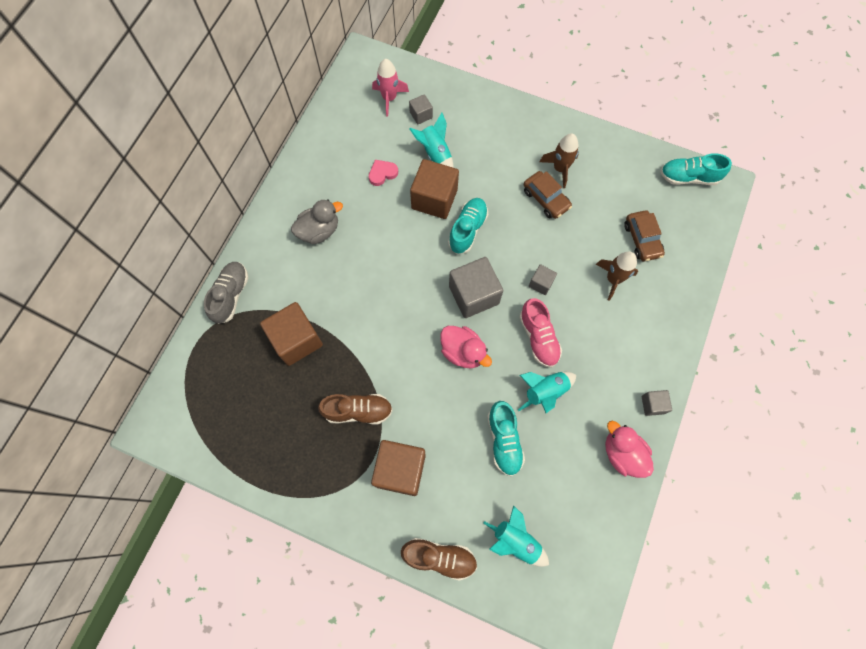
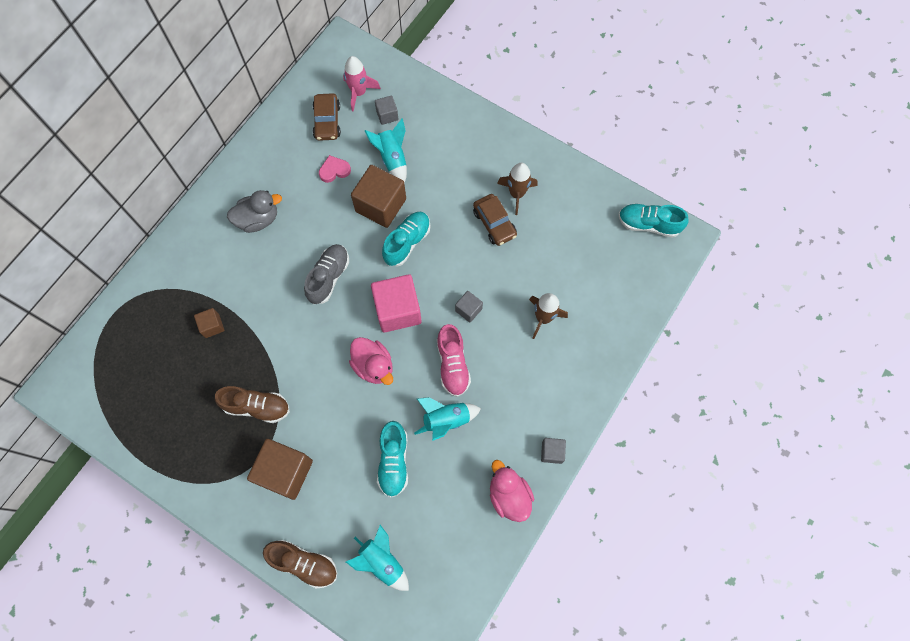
camera: 10 degrees right, 0 degrees up
(231, 295) = (158, 270): grey shoe -> grey shoe (329, 277)
(296, 340) = (212, 326): brown cube -> brown cube, size x0.50
(474, 295) = (398, 310): grey cube -> pink cube
(642, 240) = (583, 282): brown car -> brown car (327, 122)

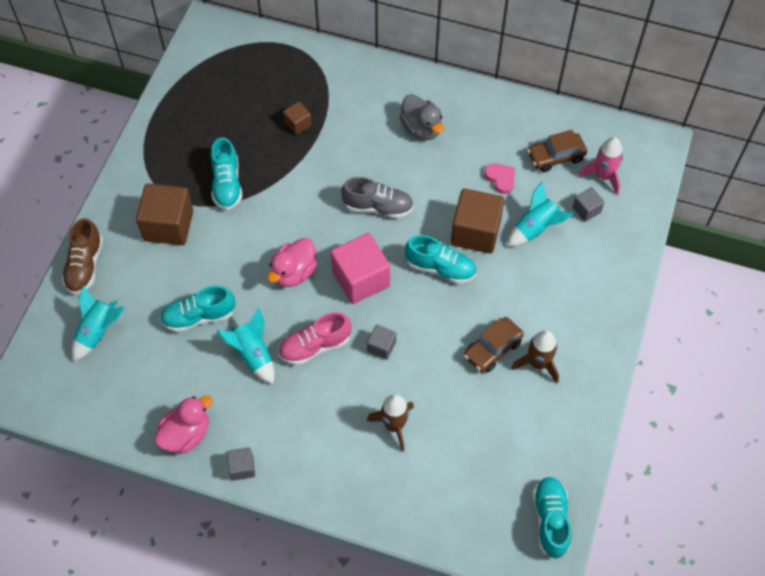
camera: 75 degrees right, 10 degrees down
(257, 407) = (227, 184): brown shoe -> turquoise shoe

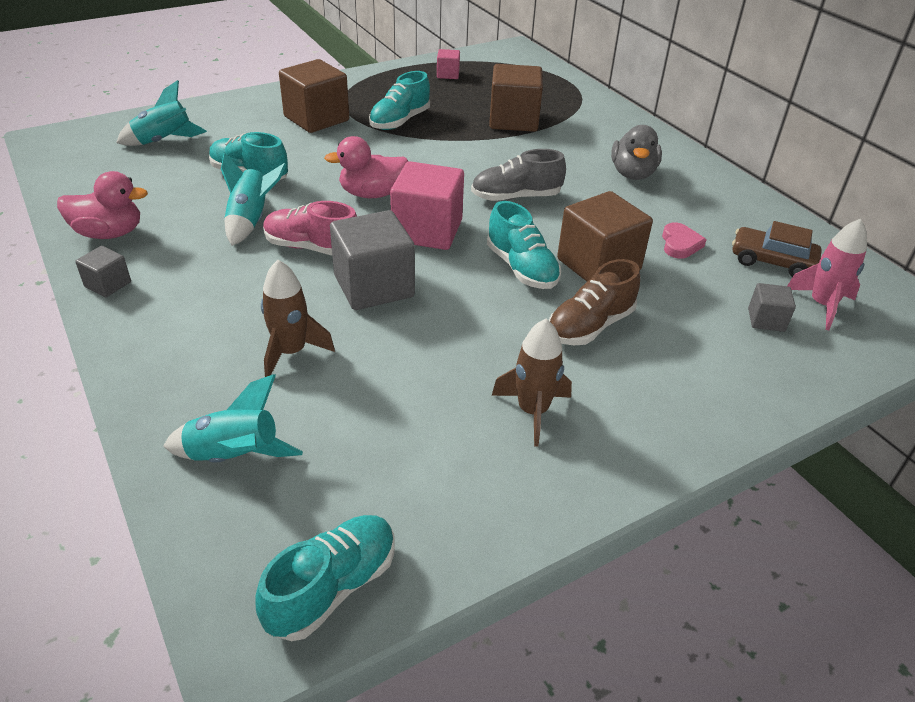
camera: 40 degrees right, 20 degrees down
(85, 266) = (220, 107): brown shoe -> brown shoe (590, 326)
(196, 100) = (448, 74): none -> pink cube
(298, 124) = (513, 120): brown cube -> brown cube, size x2.01
(378, 207) = (516, 197): grey shoe -> grey shoe turned 120 degrees clockwise
(381, 347) = (374, 286): grey cube -> grey cube, size x2.01
(492, 349) = (493, 363): brown car -> none
(535, 228) = (677, 299): turquoise rocket -> turquoise rocket (234, 456)

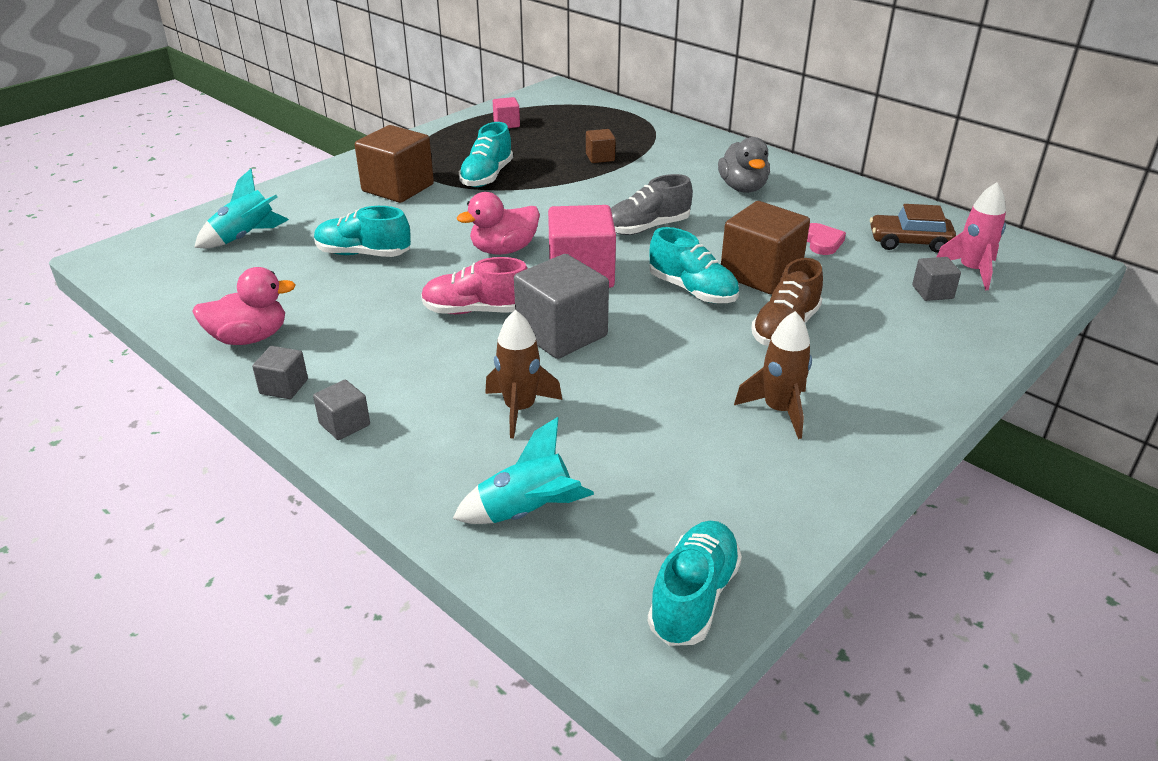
camera: 15 degrees left, 5 degrees down
(134, 331) = (344, 424): none -> grey cube
(251, 220) = (395, 297): turquoise rocket -> none
(513, 120) = (600, 157): brown cube -> brown cube, size x0.50

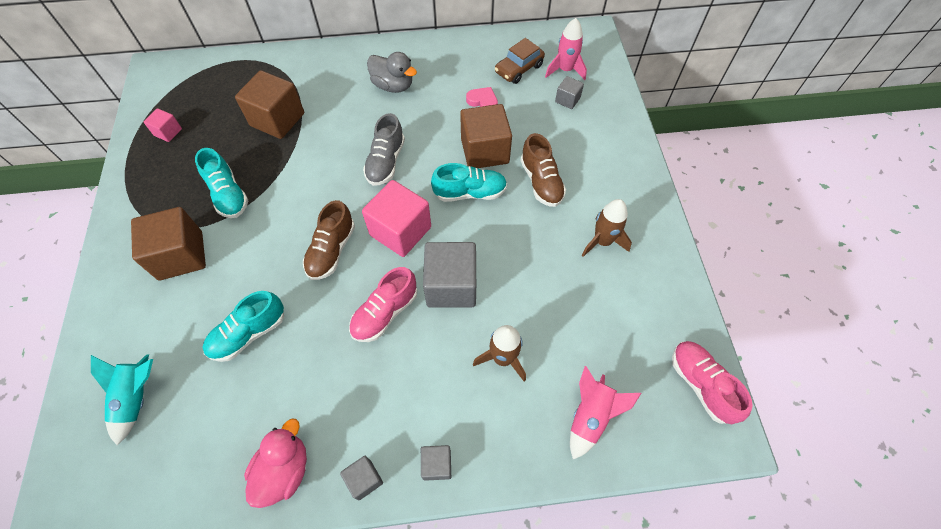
camera: 50 degrees left, 25 degrees up
(504, 250) = (331, 250): pink duck -> brown shoe
(527, 512) = (590, 416): turquoise rocket -> pink rocket
(600, 157) = (277, 119): brown cube -> brown cube, size x2.01
(693, 597) = (701, 384): turquoise shoe -> pink shoe

